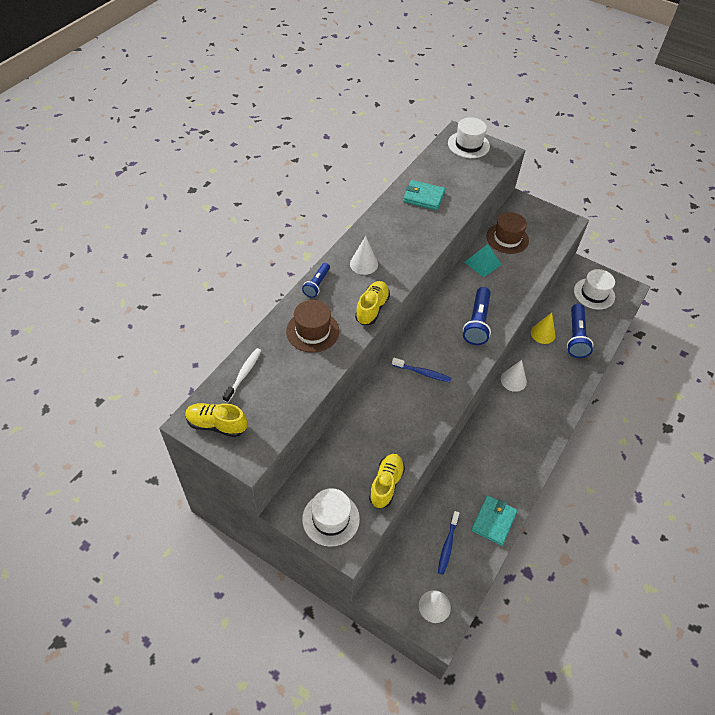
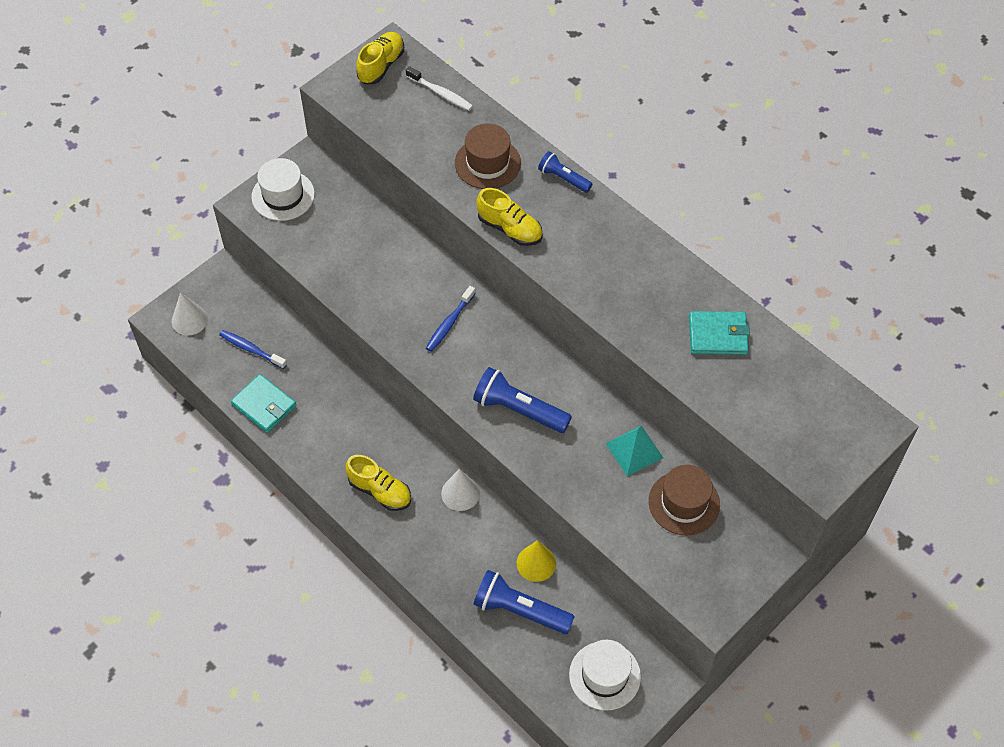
camera: 105 degrees right, 5 degrees up
(364, 264) = (590, 234): white cone -> none
(386, 484) = (306, 252): yellow shoe -> yellow shoe (380, 491)
(423, 197) = (718, 335): turquoise wallet -> turquoise wallet turned 60 degrees clockwise
(468, 145) = (844, 432): white hat -> none

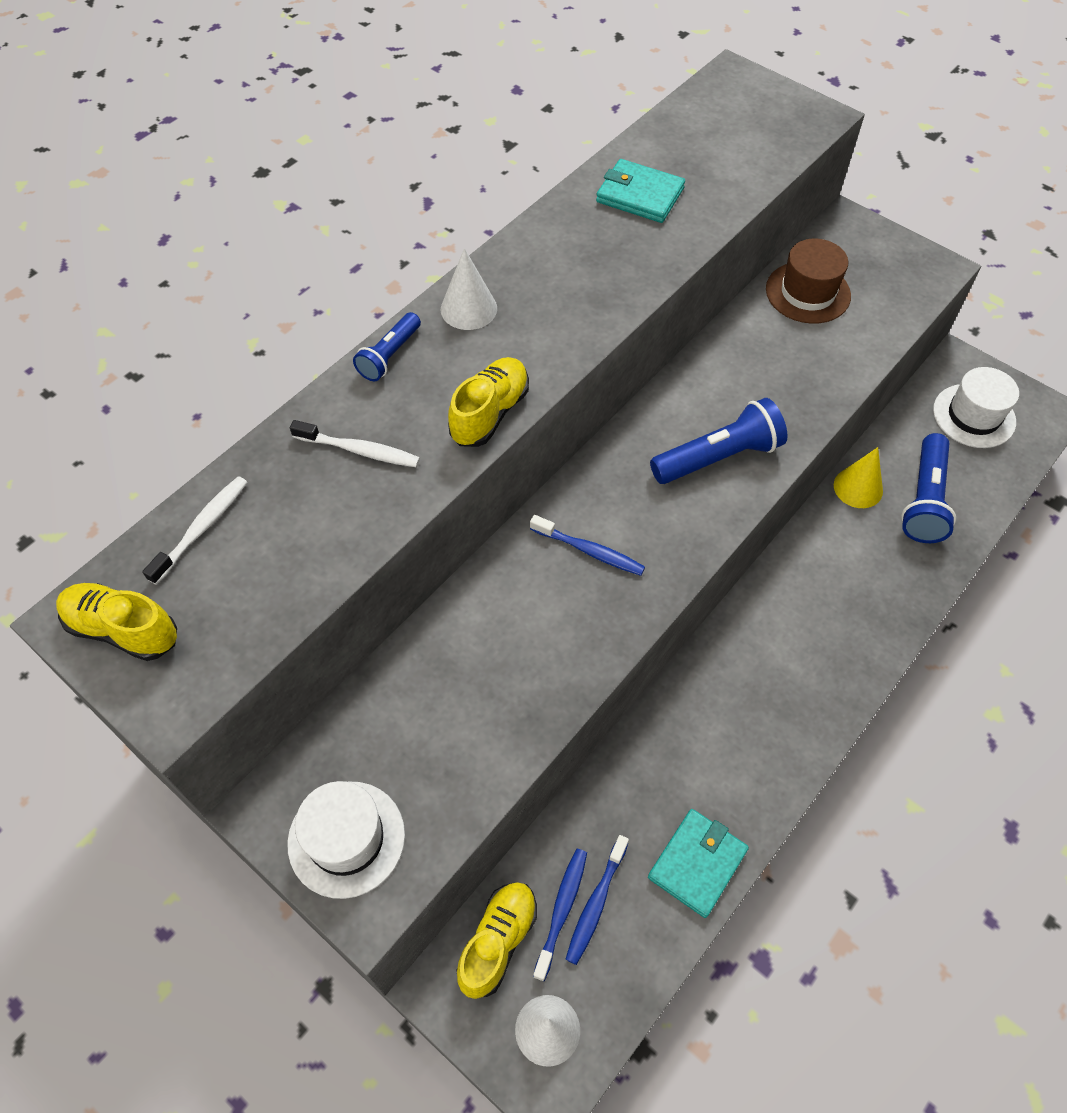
camera: 95 degrees left, 0 degrees up
(251, 332) = (562, 910): none -> blue toothbrush
(380, 491) = (805, 675): yellow shoe -> yellow shoe (498, 941)
(460, 493) = (784, 576): white cone -> white cone (468, 308)
(487, 163) = (360, 450): brown hat -> white toothbrush
(519, 410) = (718, 457): blue flashlight -> blue flashlight turned 135 degrees counterclockwise
(634, 450) = (749, 338): turquoise pyramid -> none
(718, 335) = (640, 195): turquoise wallet -> turquoise wallet turned 60 degrees counterclockwise

